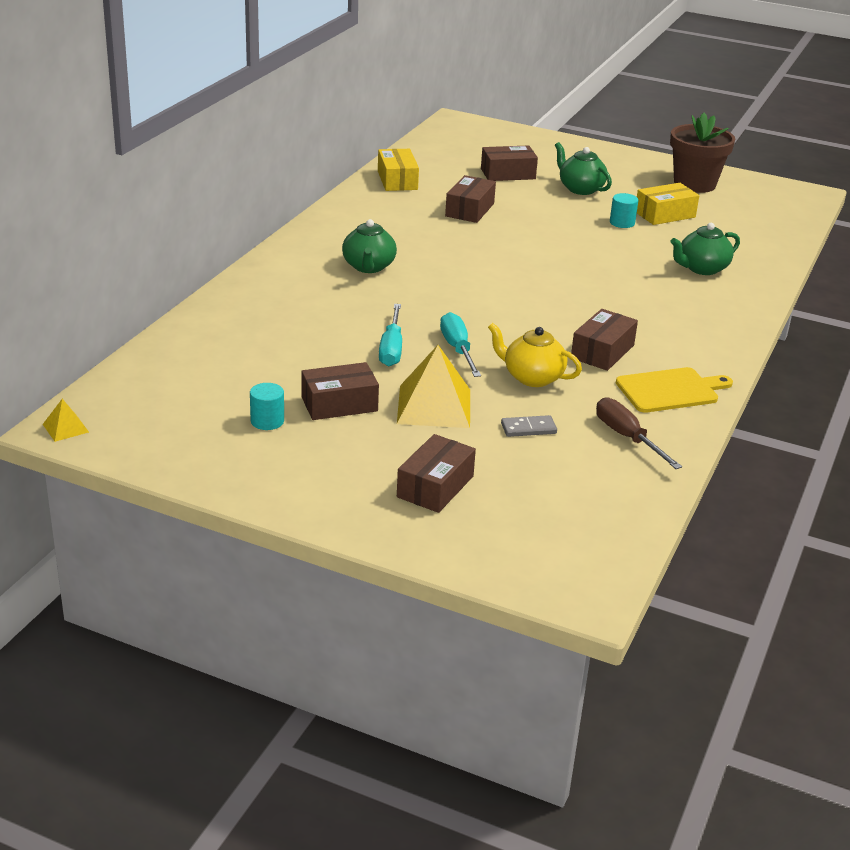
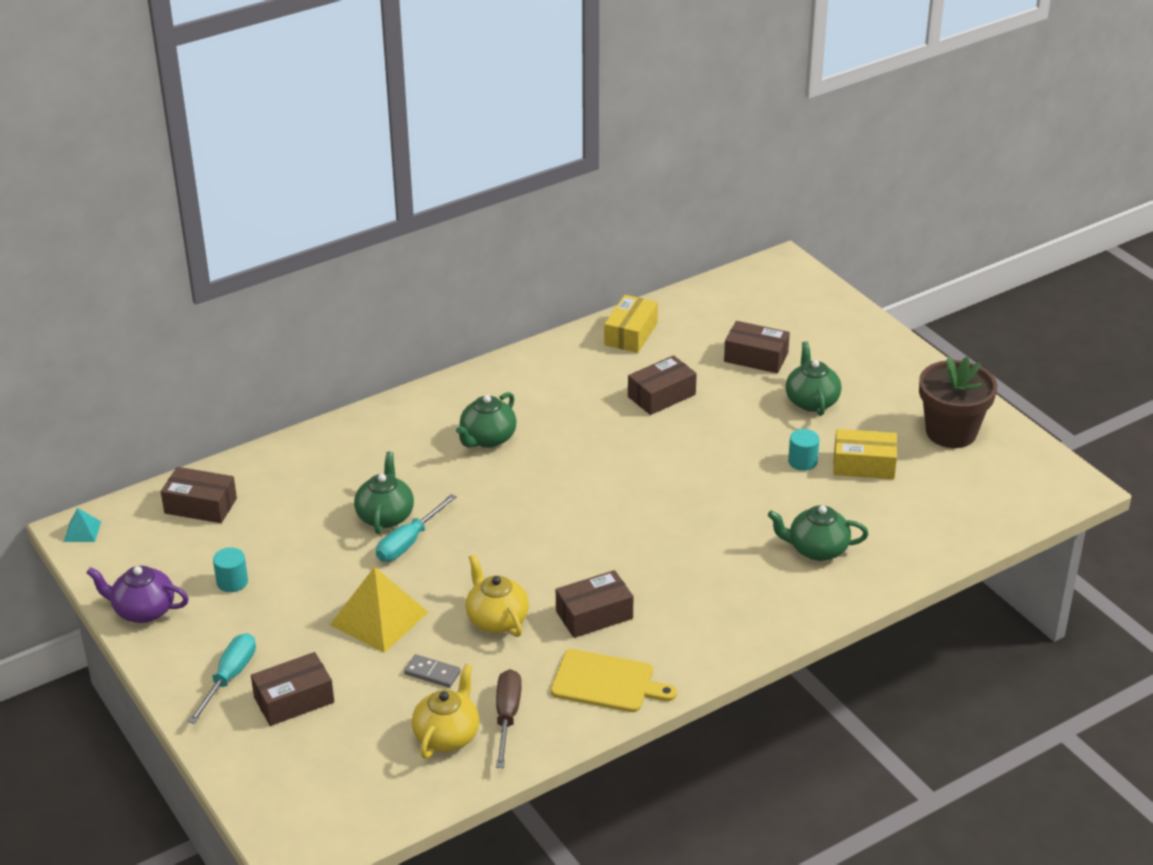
camera: 35 degrees right, 5 degrees up
(65, 428) = (82, 531): yellow pyramid -> turquoise pyramid
(205, 468) = (143, 610): none -> purple teapot
(339, 404) = (305, 586): brown box -> brown box (200, 506)
(348, 337) = (385, 516): none -> green teapot
(457, 349) = (465, 563): turquoise screwdriver -> turquoise screwdriver (229, 677)
(598, 466) = (447, 735): none -> yellow teapot

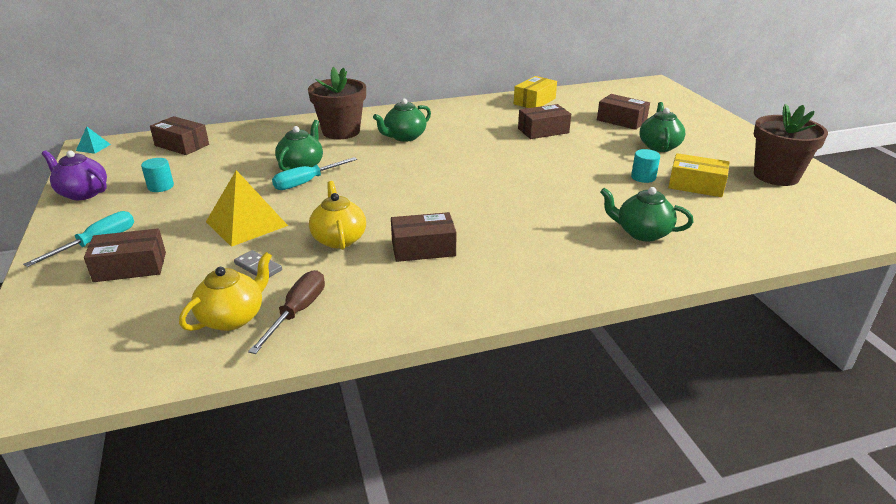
camera: 15 degrees right, 5 degrees down
(398, 443) = (341, 132): none -> brown flower pot
(607, 682) = (406, 300): yellow cutting board -> none

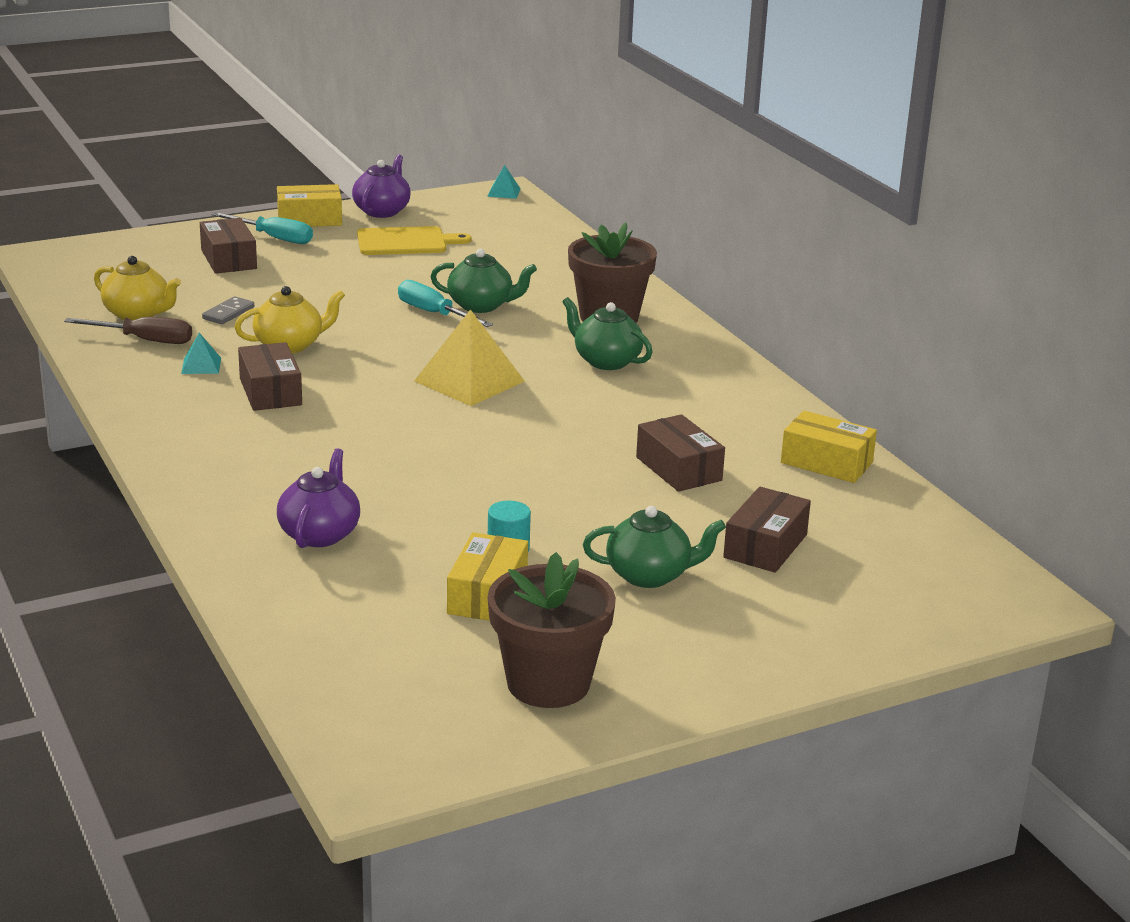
camera: 80 degrees right, 5 degrees down
(68, 225) = (309, 219): none -> yellow box
(160, 186) = (406, 242): turquoise cylinder -> yellow cutting board
(182, 145) = (526, 233): brown box -> none
(246, 223) = (321, 296): yellow pyramid -> yellow pyramid (469, 381)
(364, 280) = (201, 365): none -> turquoise pyramid
(642, 233) = (320, 534): green teapot -> purple teapot

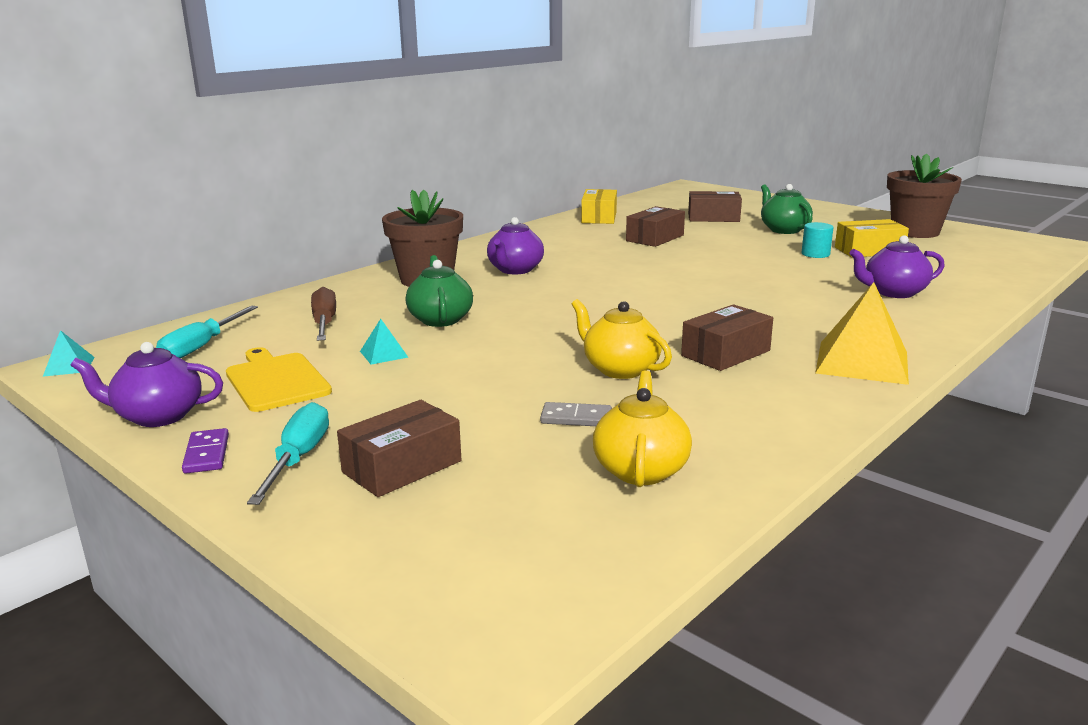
camera: 110 degrees left, 5 degrees down
(144, 340) = (704, 441): brown screwdriver -> brown screwdriver (324, 323)
(201, 365) = (719, 395): turquoise pyramid -> turquoise pyramid (383, 354)
(309, 219) = (207, 454): yellow box -> purple domino
(434, 314) = (477, 331): turquoise screwdriver -> turquoise screwdriver (202, 347)
(469, 381) = (604, 297): yellow pyramid -> yellow pyramid (862, 362)
(606, 361) = (515, 270): green teapot -> purple teapot

